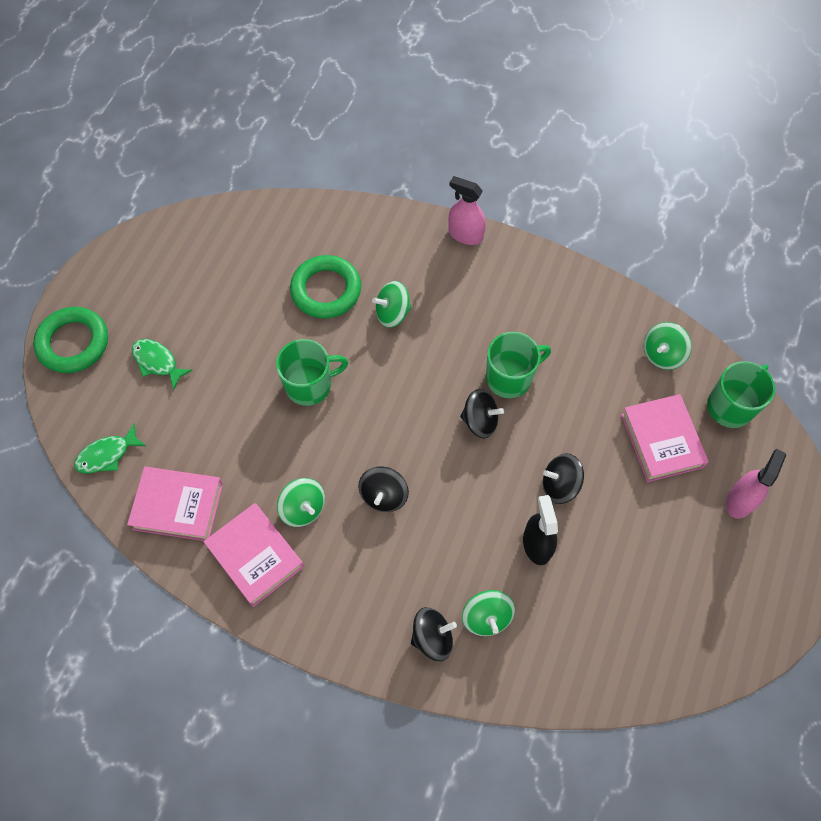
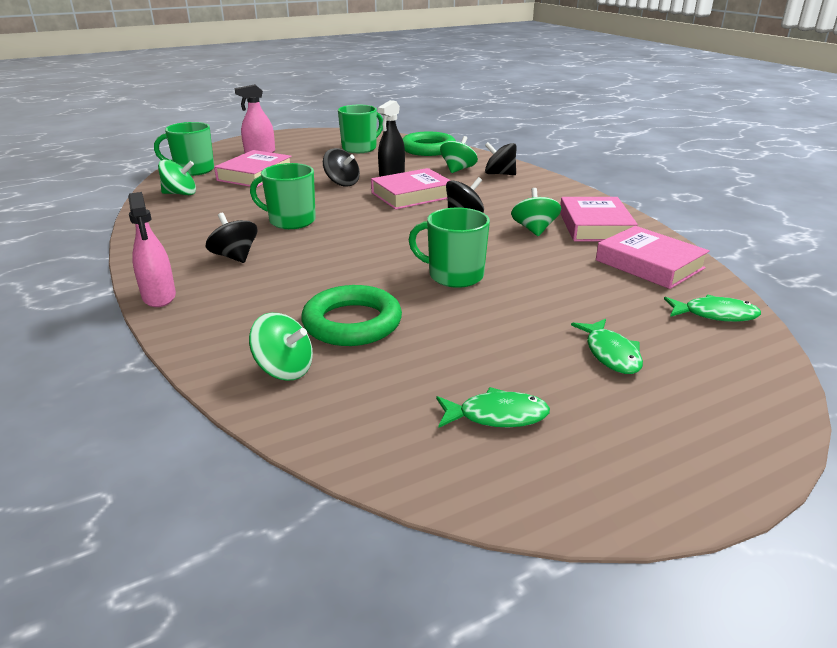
camera: 140 degrees left, 35 degrees down
(73, 343) = (732, 422): green ring -> green ring (428, 149)
(190, 273) = (497, 416): none -> green fish
(392, 313) = (316, 282): green spinning top -> green spinning top (284, 369)
(467, 506) = (412, 195): none -> pink book
(480, 421) = (346, 215): black spinning top -> black spinning top (235, 257)
(659, 604) = (360, 148): none -> green mug

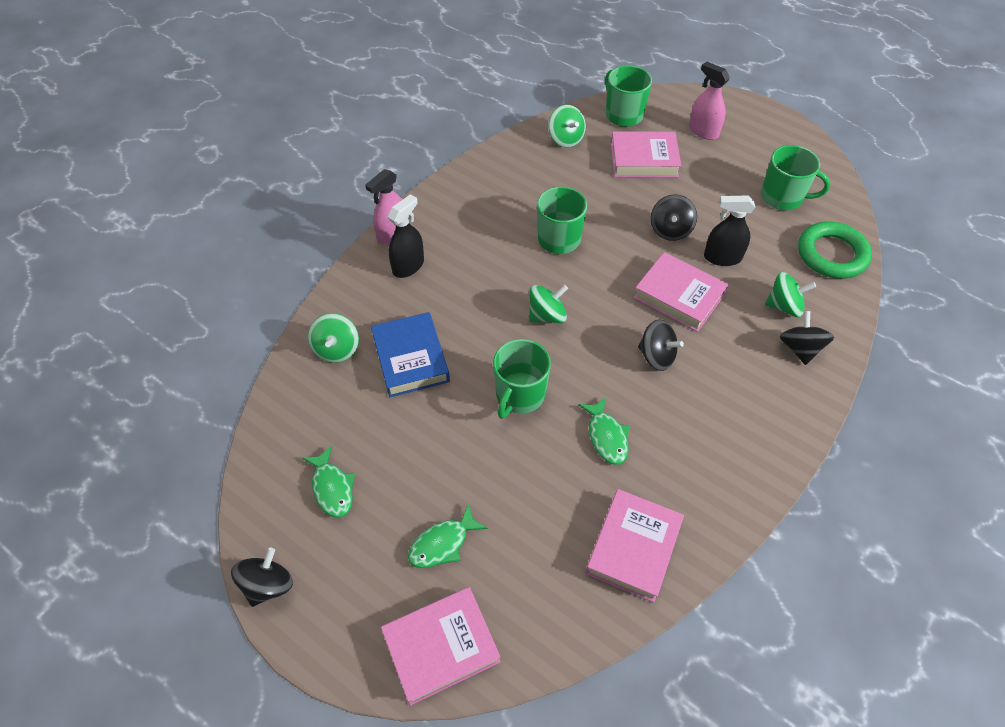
camera: 65 degrees right, 25 degrees up
(219, 297) = (408, 266): none -> black spray bottle
(235, 257) = (473, 239): black spinning top -> black spinning top (268, 585)
(352, 323) = (410, 358): green ring -> blue book
(454, 276) = (519, 395): green mug -> green mug turned 150 degrees counterclockwise
(534, 230) = (657, 426): green spinning top -> green spinning top (547, 315)
(595, 226) = (703, 479): pink book -> pink book (441, 647)
(715, 314) = (551, 620): green fish -> green fish (606, 436)

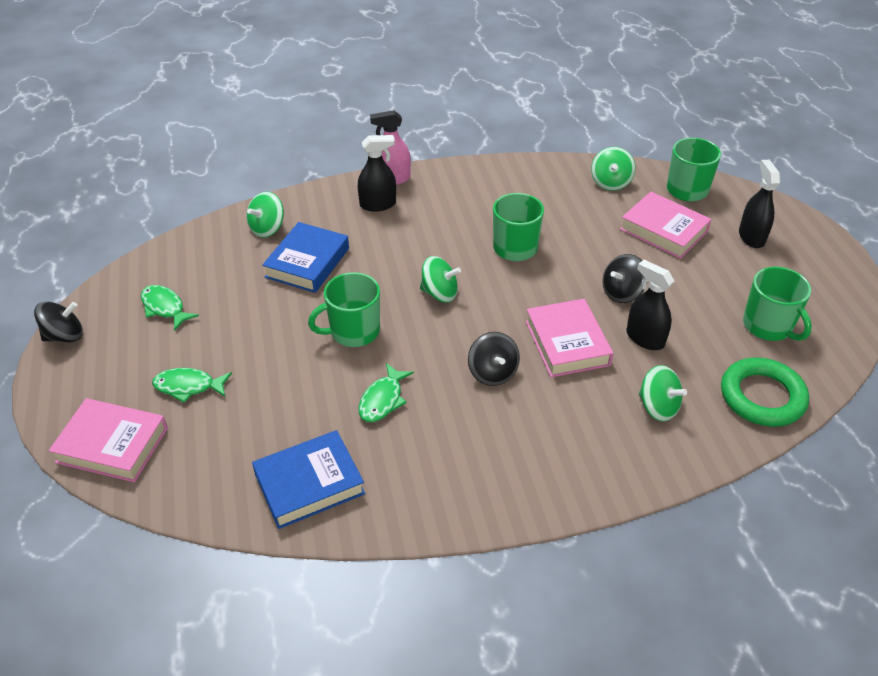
camera: 40 degrees right, 10 degrees down
(332, 488) = (164, 307): green fish -> green fish turned 120 degrees clockwise
(633, 548) = (309, 484): pink book -> blue book
(703, 131) = (751, 237): pink spray bottle -> black spray bottle
(800, 348) = (631, 446): black spinning top -> none

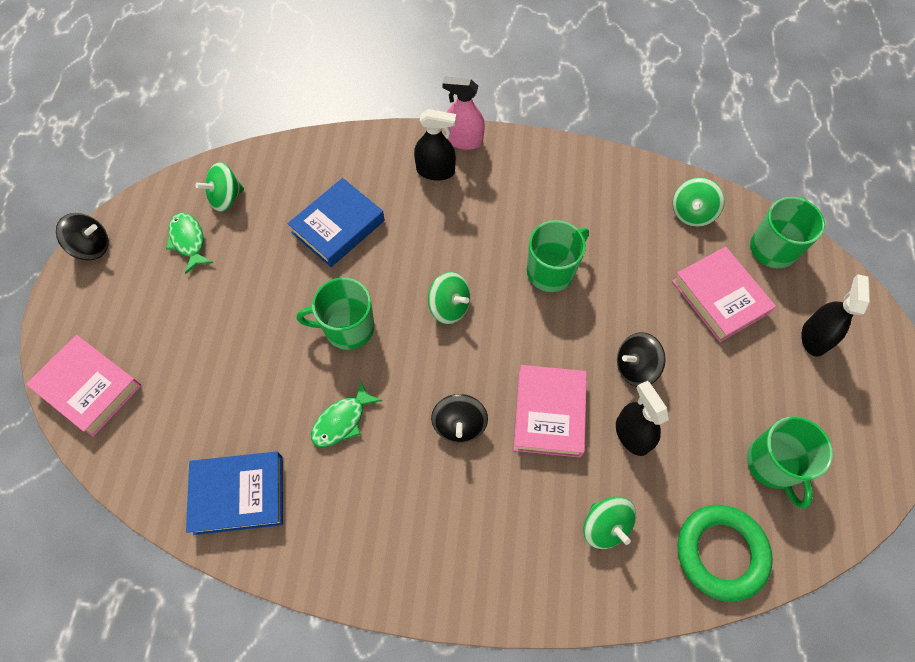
camera: 20 degrees right, 20 degrees up
(188, 386) = (176, 343): green fish -> none
(267, 228) = (317, 170): green spinning top -> green spinning top (226, 198)

